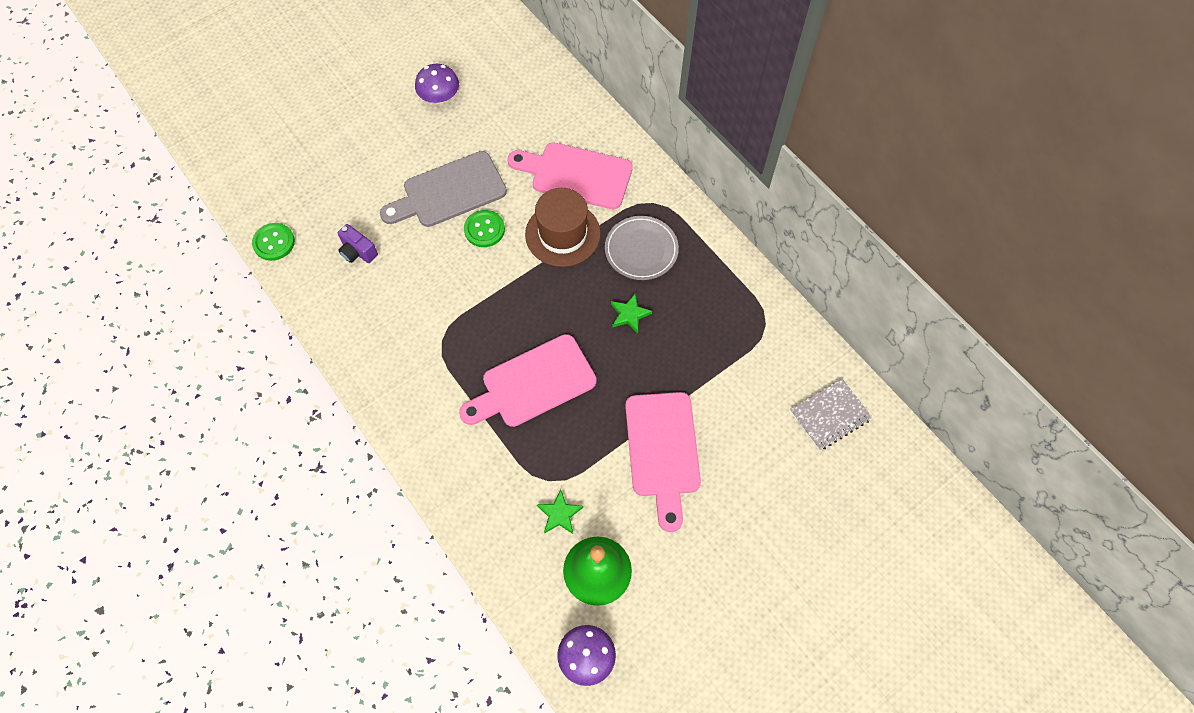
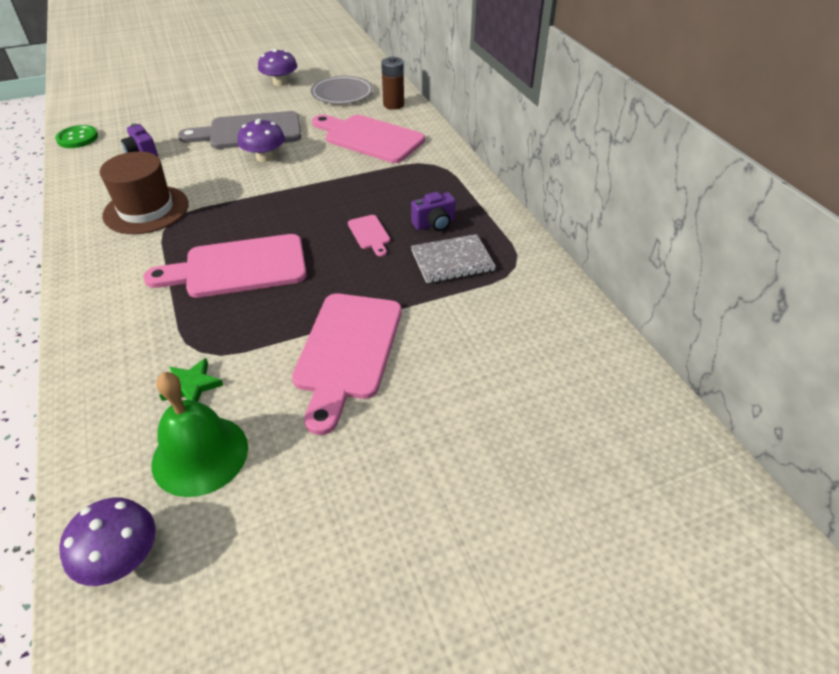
camera: 15 degrees right, 20 degrees down
(484, 229) = (264, 157): green button -> purple mushroom
(562, 234) = (335, 171): brown hat -> brown hat (146, 209)
(579, 112) = (393, 105): none -> brown battery
(629, 314) = (370, 234): green star -> pink cutting board
(641, 250) = (406, 192): grey plate -> grey plate (342, 93)
(681, 288) = (434, 224): none -> purple camera
(830, 415) = (567, 358): grey notebook -> grey notebook (452, 261)

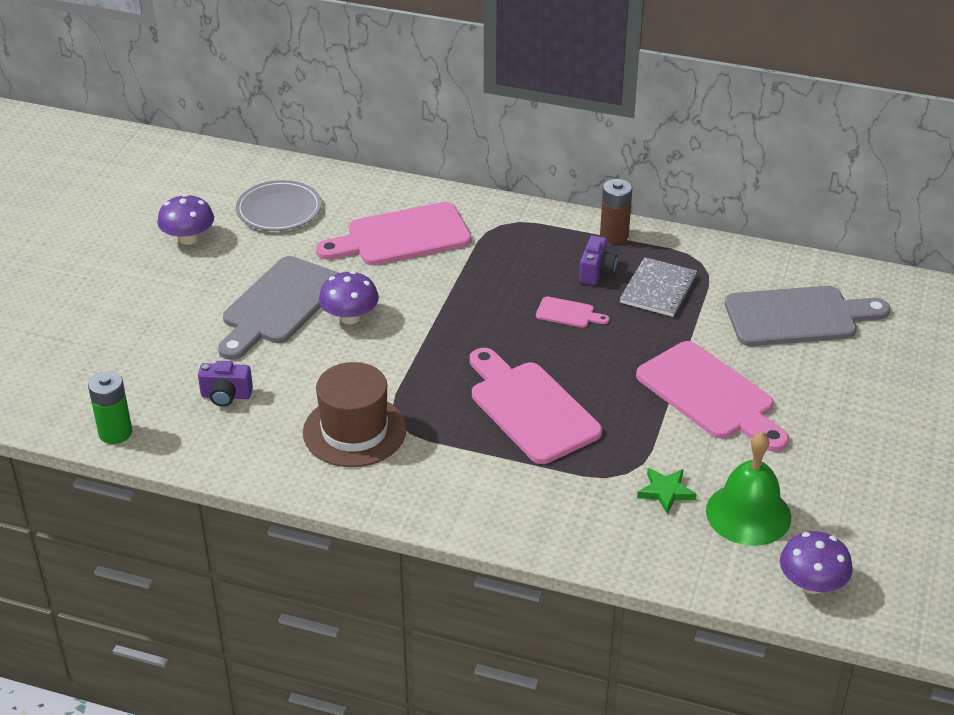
camera: 50 degrees left, 5 degrees down
(77, 138) = (115, 433): green button -> green battery
(238, 267) = (530, 408): pink cutting board -> pink cutting board turned 120 degrees clockwise
(393, 105) = (353, 190): brown battery -> brown battery (614, 235)
(516, 353) = (798, 317): none -> grey cutting board

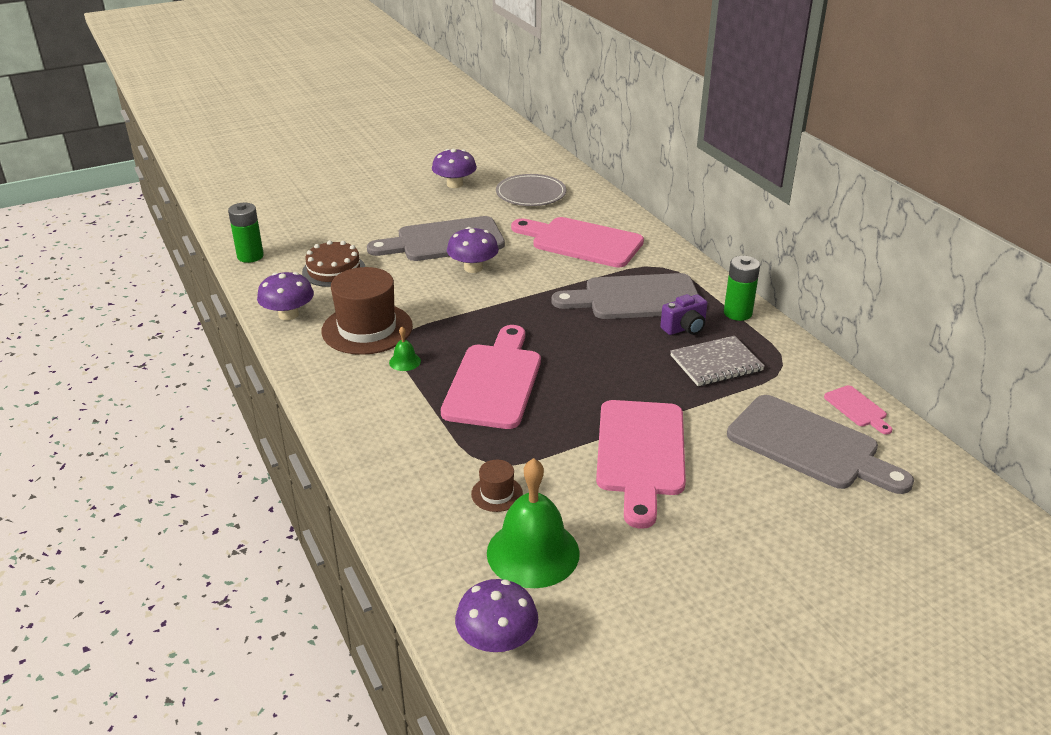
camera: 45 degrees right, 5 degrees down
(226, 396) = (334, 270): purple camera -> brown cake
(261, 464) = (288, 314): none -> purple mushroom
(435, 438) = (405, 361): none -> green bell
(523, 267) = (635, 298): none -> grey cutting board
(568, 313) = (620, 341): pink cutting board -> pink cutting board (857, 408)
(614, 235) = (737, 313): brown battery -> green battery
(666, 492) = (497, 494): green star -> brown hat

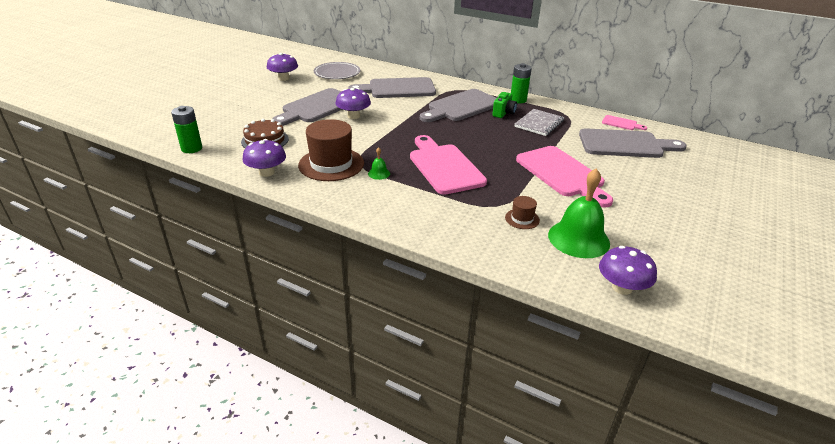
camera: 35 degrees left, 0 degrees up
(581, 242) = (397, 89): pink cutting board -> grey cutting board
(685, 328) = (503, 113): purple camera -> green camera

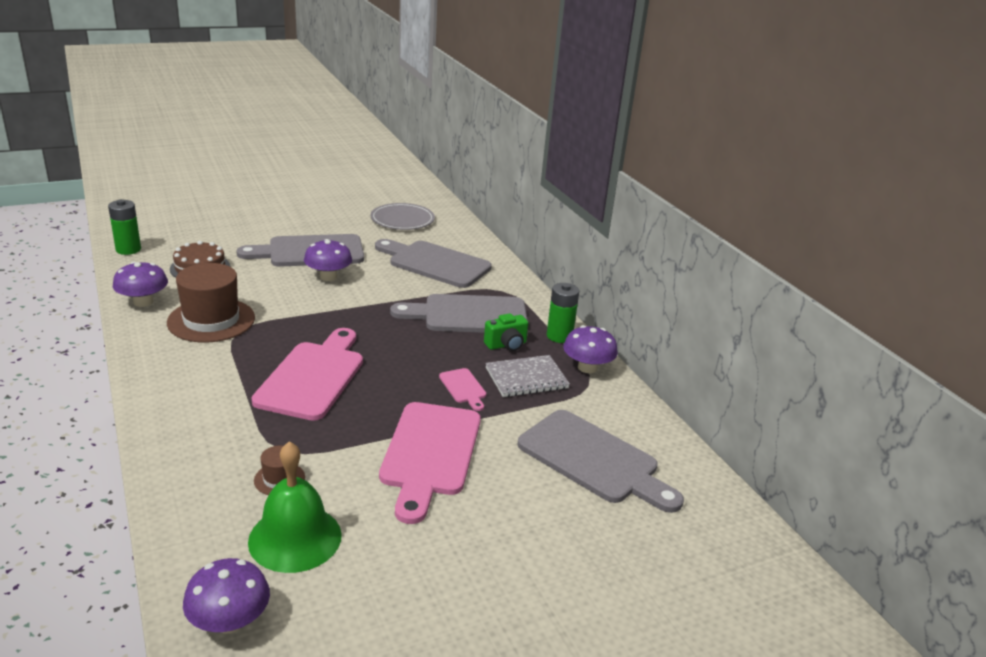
camera: 35 degrees right, 5 degrees down
(284, 78) = (336, 206): purple mushroom -> purple mushroom (587, 367)
(379, 173) = (235, 352): green bell -> none
(621, 123) = (648, 430): pink cutting board -> pink cutting board (463, 388)

